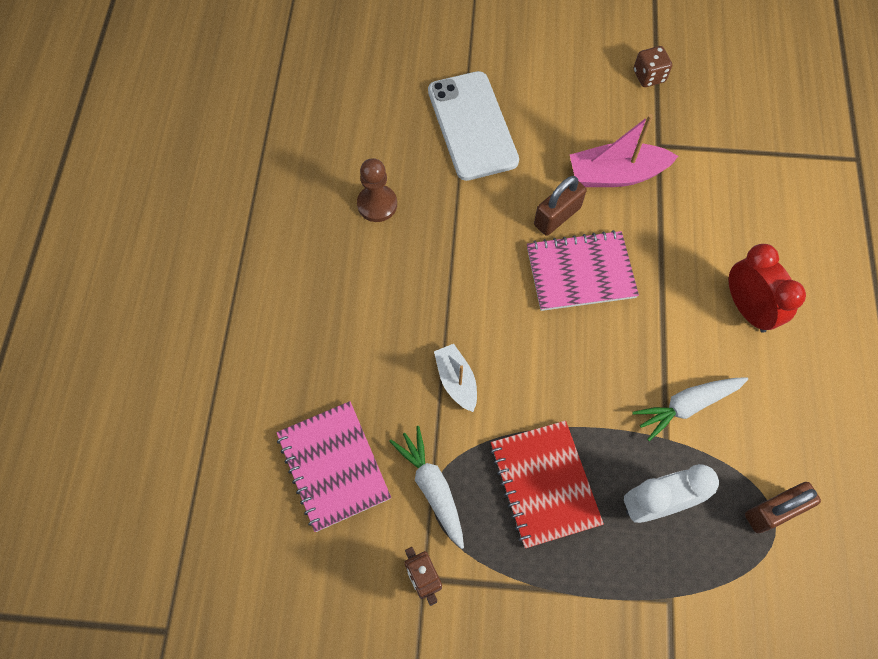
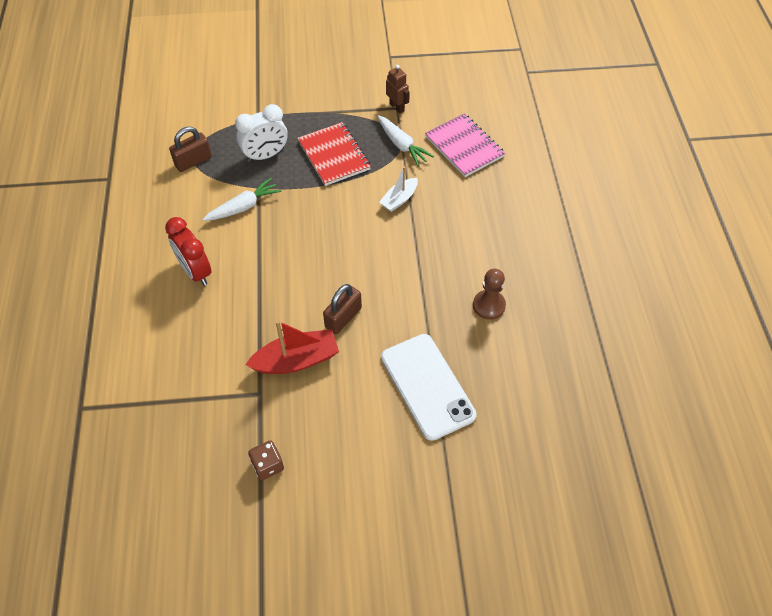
camera: 170 degrees right, 10 degrees down
(456, 381) = (399, 199): white boat -> white boat turned 75 degrees clockwise
(580, 272) = (321, 279): pink notebook -> none
(616, 174) = (296, 360): pink boat -> red boat

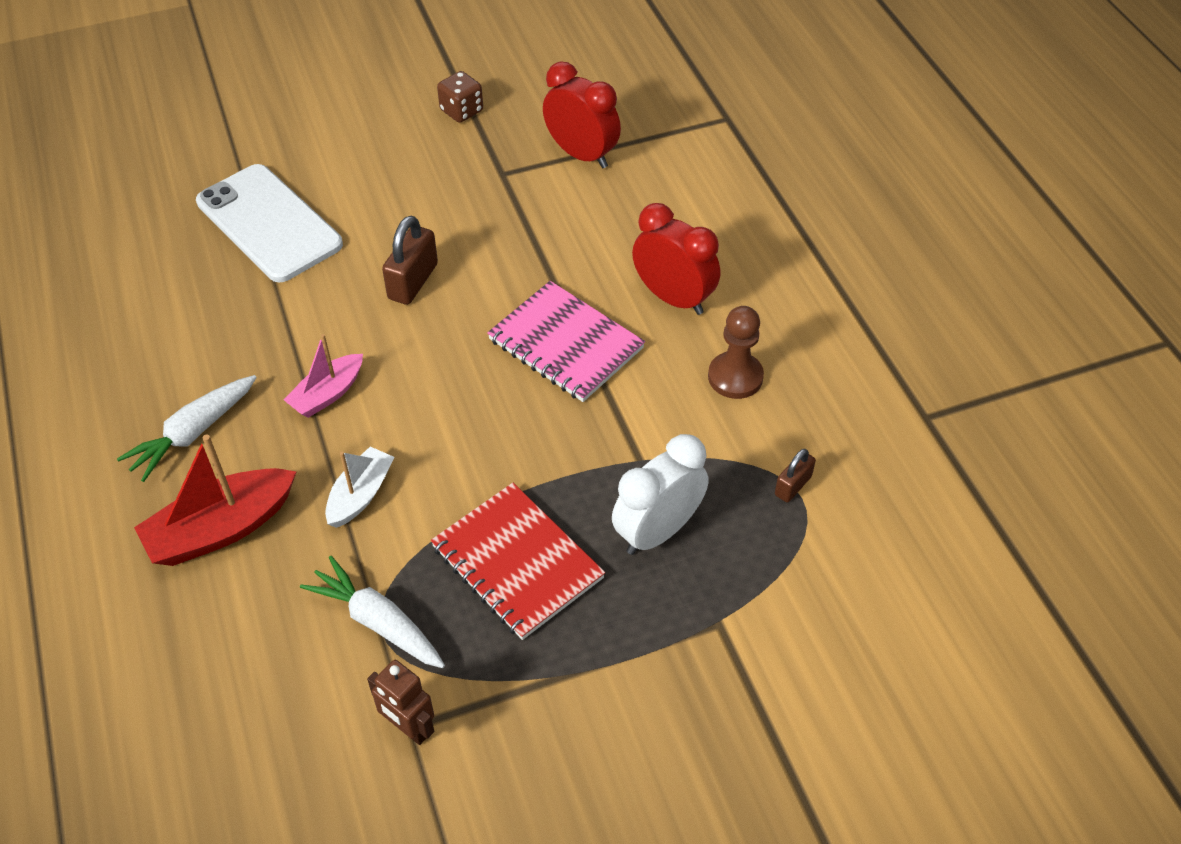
camera: 165 degrees right, 5 degrees down
(193, 161) = (793, 486): brown padlock -> brown padlock, size x0.60
(198, 397) = (581, 155): none -> red clock
(244, 206) = (648, 418): white carrot -> white carrot (192, 434)
(296, 360) = (465, 217): red boat -> red boat (221, 529)
(407, 255) = (327, 394): none -> pink boat
(464, 147) = (237, 650): pink notebook -> pink notebook (565, 344)
(489, 305) = (179, 343): brown pawn -> brown pawn (735, 377)

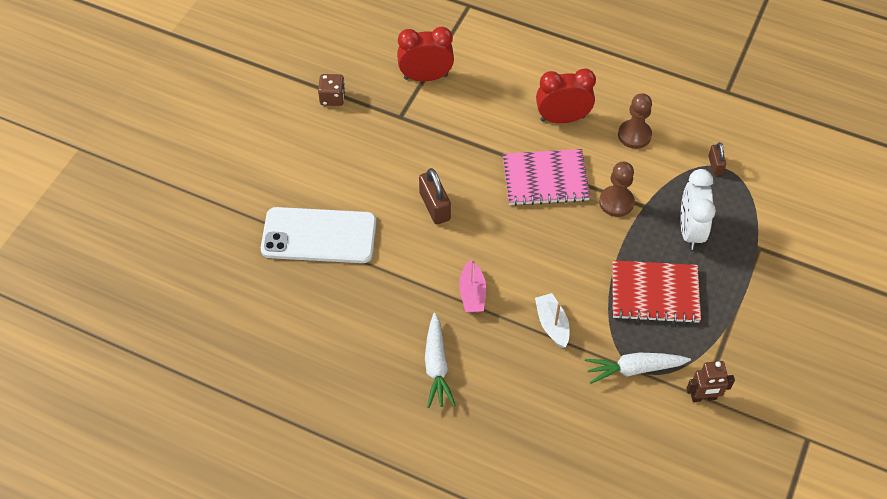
camera: 45 degrees left, 5 degrees up
(221, 529) = (513, 394): red boat -> none
(612, 430) = (616, 202): none -> brown pawn

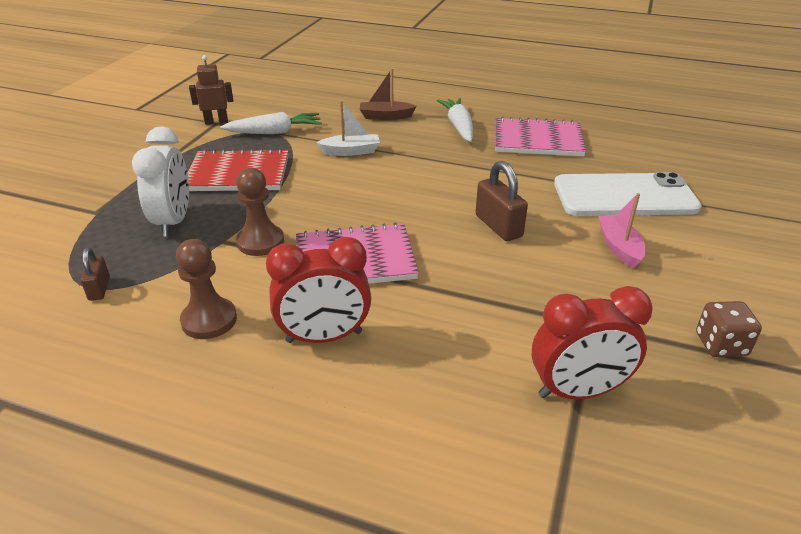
camera: 175 degrees right, 20 degrees down
(361, 331) = (537, 140): none -> pink notebook
(472, 293) = (435, 165): pink boat -> pink boat (619, 247)
(514, 396) = (385, 116): none -> brown boat
(552, 324) = (351, 151): white boat -> white boat turned 75 degrees counterclockwise

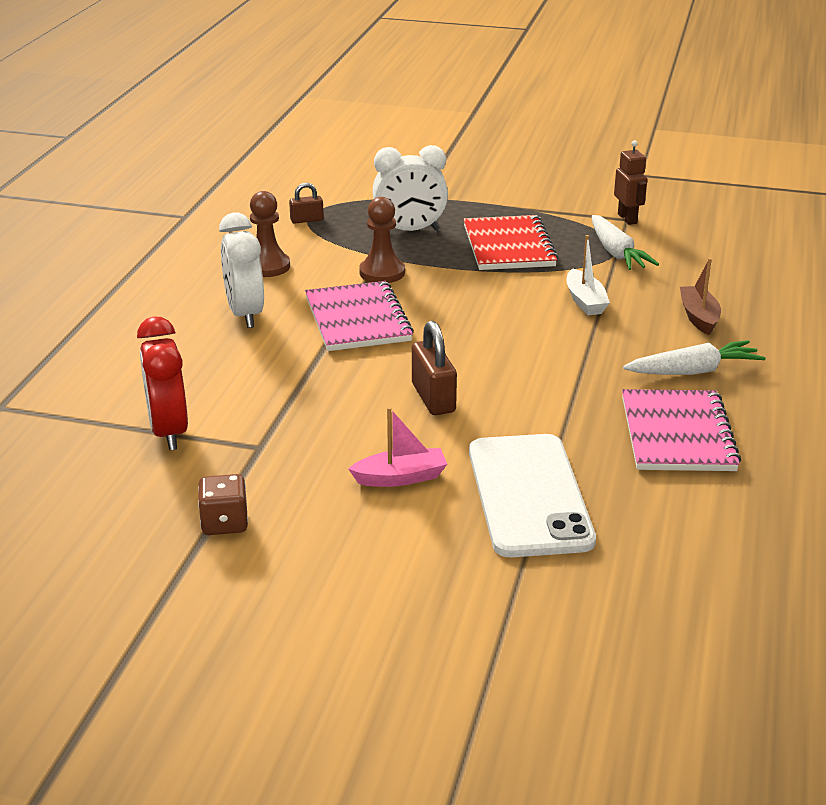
camera: 85 degrees right, 5 degrees down
(324, 337) = (245, 314): red clock -> white clock
(498, 226) = (433, 398): brown padlock -> brown padlock turned 75 degrees counterclockwise

